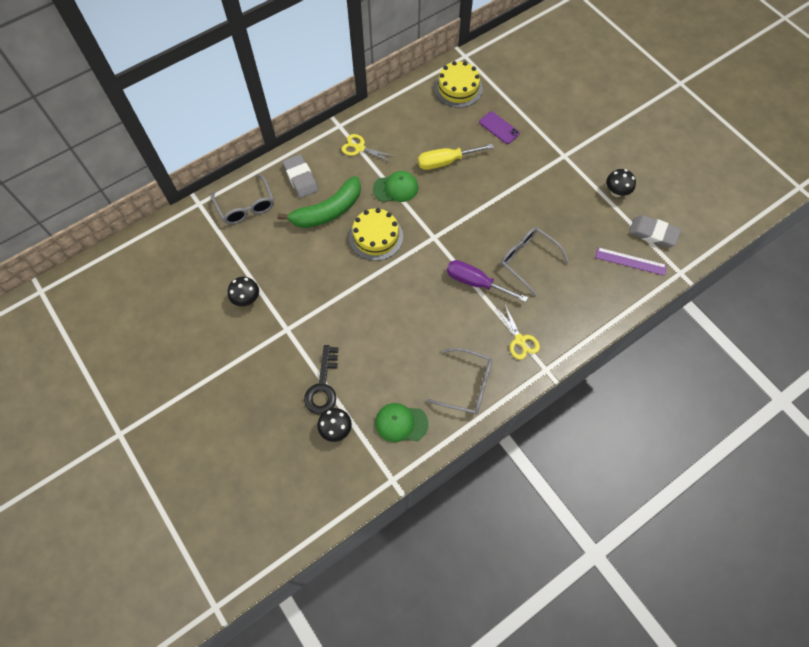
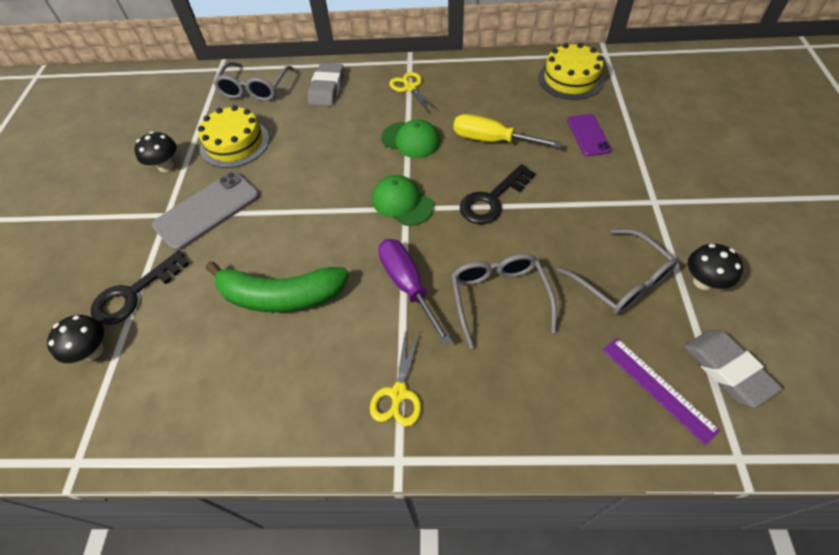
camera: 40 degrees right, 10 degrees down
(311, 310) = (207, 210): none -> grey phone
(327, 211) = (321, 128): green banana -> green banana (281, 296)
(376, 237) = (344, 175): yellow cake -> yellow cake (235, 143)
(401, 423) = (160, 396): green cap -> green cap (402, 203)
(467, 385) = (278, 406): grey glasses -> grey glasses (622, 282)
(478, 203) = (492, 200): none -> black key

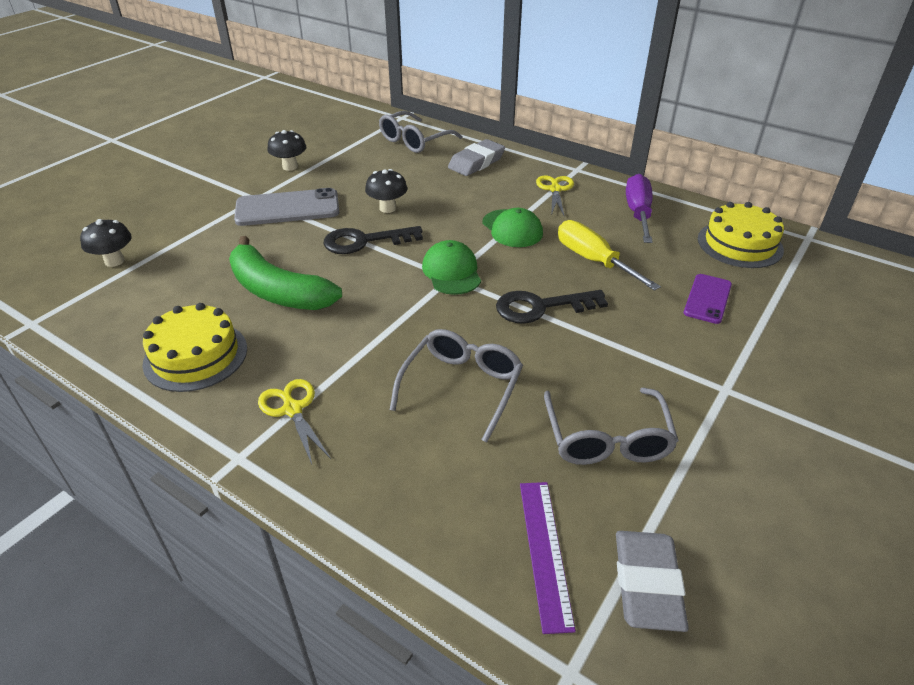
camera: 30 degrees right, 15 degrees down
(133, 294) = (178, 239): black key -> black key (364, 241)
(235, 143) = (358, 172): yellow cake -> yellow cake (196, 356)
(399, 393) = (292, 409): yellow scissors -> yellow scissors turned 105 degrees clockwise
(408, 285) = (388, 335): purple screwdriver -> purple screwdriver (638, 213)
(703, 282) = (707, 489): black mushroom -> black mushroom (387, 208)

